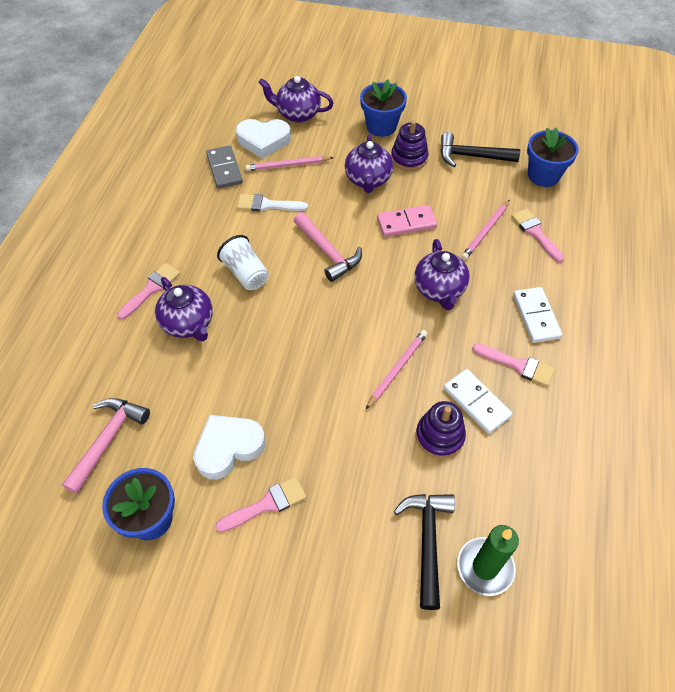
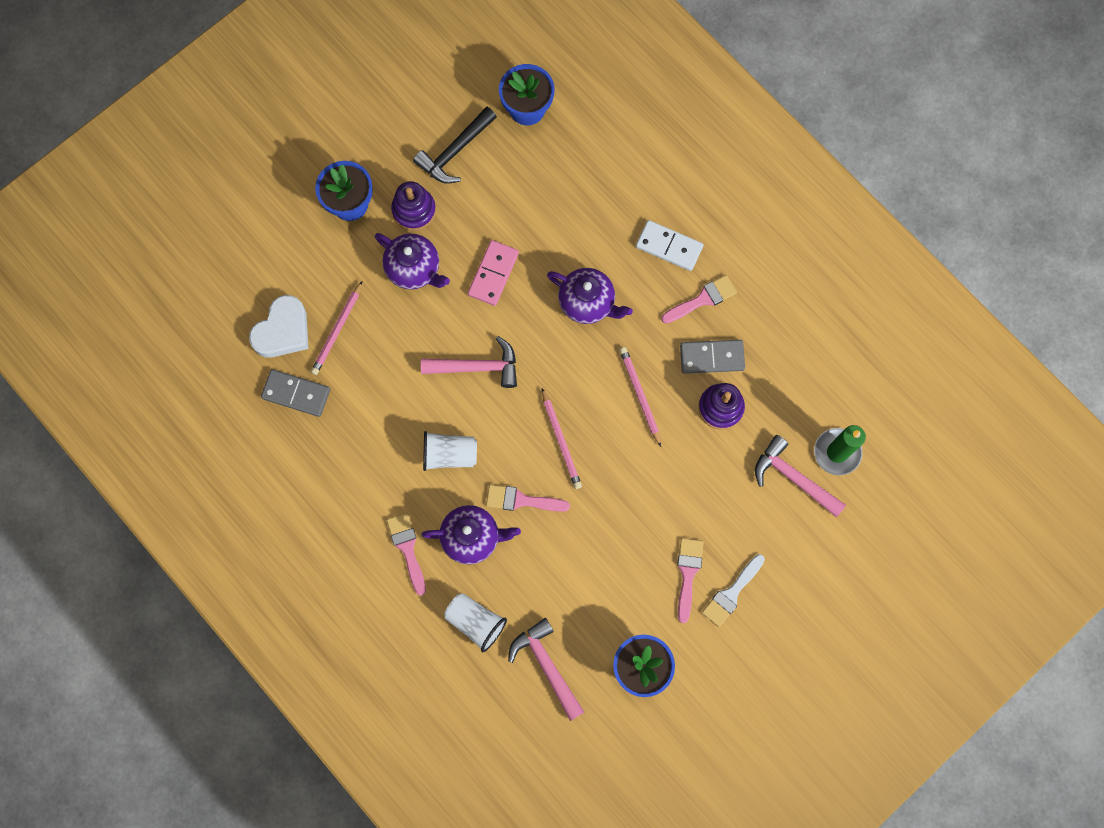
camera: 55 degrees left, 20 degrees up
(117, 366) = (475, 622): none -> white cup
(228, 448) = (619, 574): white heart -> none
(267, 205) = (377, 383): white brush -> white brush (732, 593)
(297, 114) = (268, 272): purple teapot -> none
(427, 541) = (793, 478): black hammer -> pink hammer
(476, 402) = (712, 357): white domino -> grey domino
(485, 231) = (553, 214): pink pencil -> pink pencil (561, 440)
(535, 233) = (586, 173): pink brush -> pink brush (521, 500)

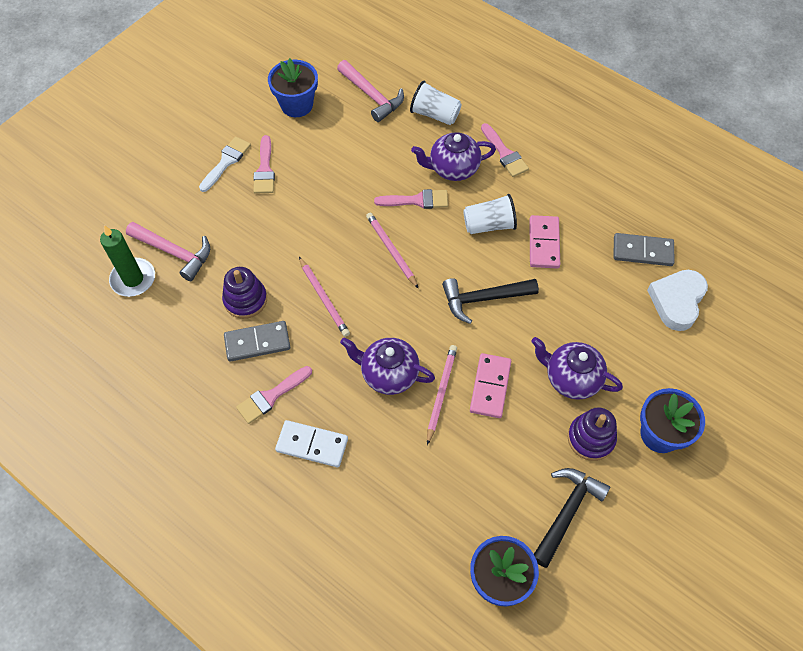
camera: 170 degrees right, 15 degrees down
(337, 330) = (626, 310): pink pencil -> pink pencil (441, 393)
(397, 421) = (543, 243): none -> pink domino
(477, 367) = (483, 299): pink hammer -> black hammer

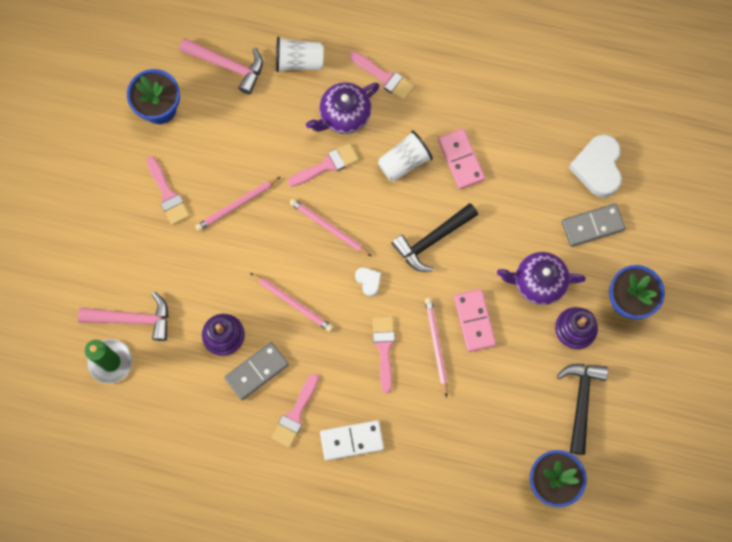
camera: 25 degrees left, 15 degrees up
(226, 162) = (126, 202): white brush -> none
(319, 200) = (237, 204): none -> pink pencil
(388, 374) = (384, 348): purple teapot -> pink brush
(404, 309) = (368, 281): none -> white heart
(642, 251) = (550, 129): grey domino -> grey domino (592, 226)

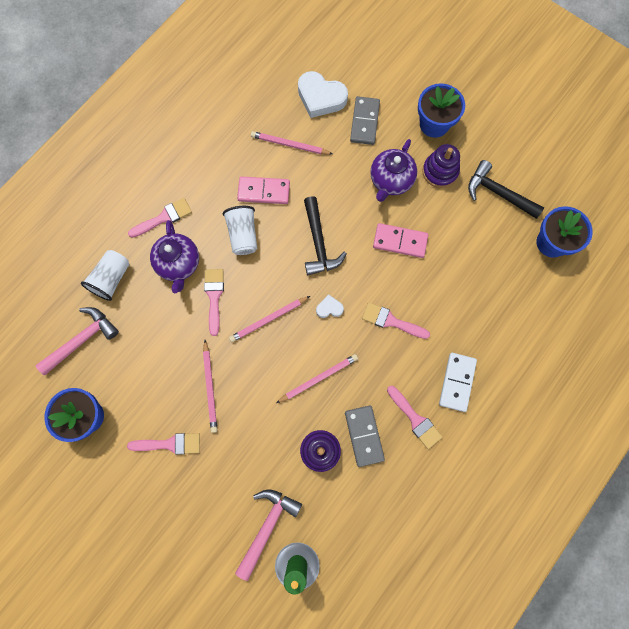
camera: 65 degrees left, 0 degrees up
(436, 345) = (407, 279): pink pencil -> pink pencil (290, 145)

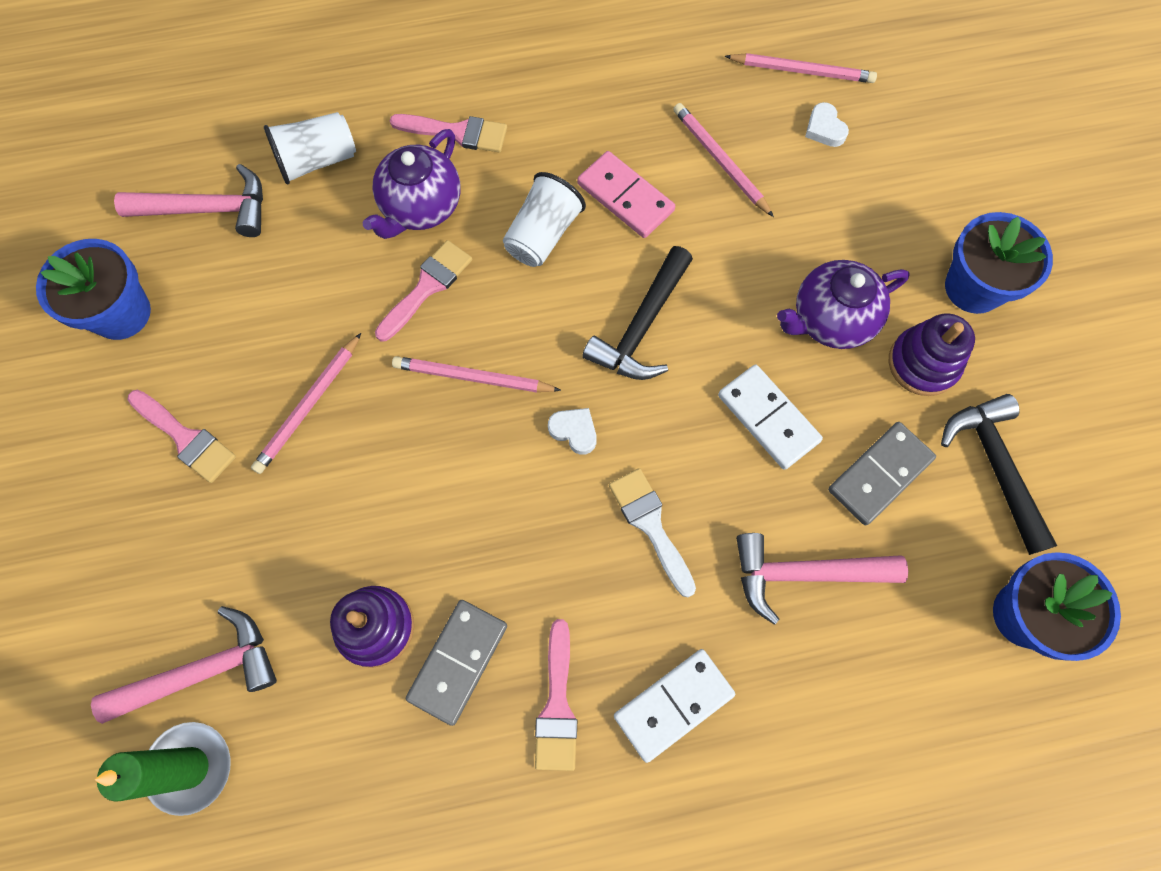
camera: 40 degrees right, 5 degrees down
(318, 378) = (467, 519): pink pencil -> pink pencil (802, 71)
(321, 98) = (824, 129): white heart -> white heart, size x0.49
(365, 122) = (863, 208): grey domino -> grey domino (880, 474)
(391, 321) = (651, 525): pink brush -> white brush
(400, 241) = (768, 418): pink domino -> white domino
(463, 292) = (804, 574): none -> pink hammer

